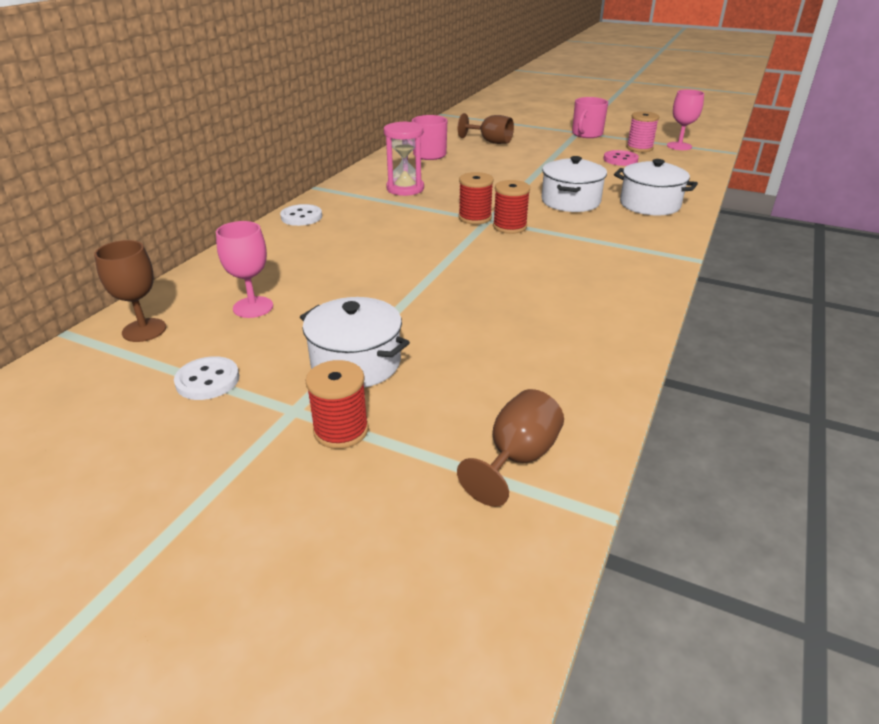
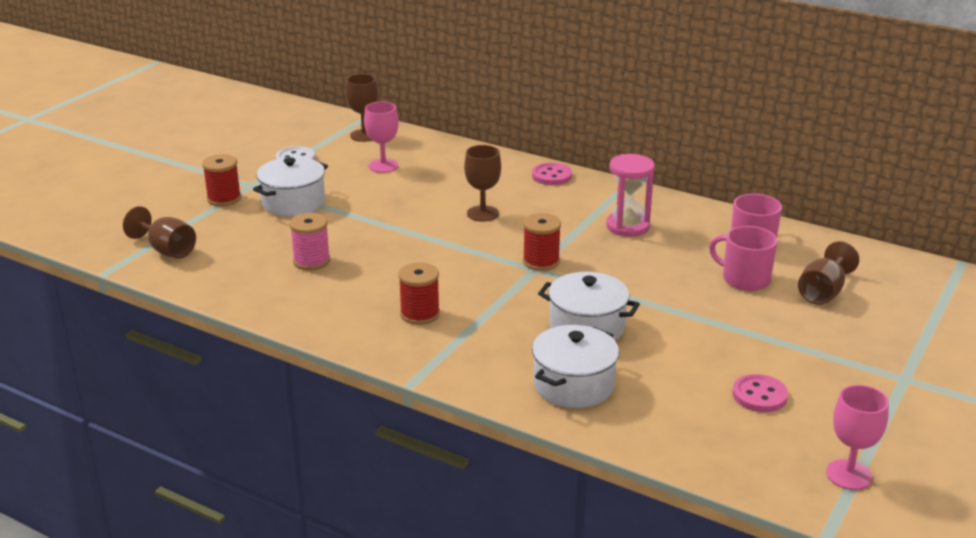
camera: 95 degrees right, 5 degrees down
(301, 217) = (551, 176): white button -> pink button
(384, 244) = (482, 213): none -> brown goblet
(509, 227) = (515, 279): red spool -> red spool (420, 314)
(586, 134) = (892, 385): pink mug -> pink mug (744, 279)
(639, 148) = (825, 426): pink spool -> pink spool (311, 261)

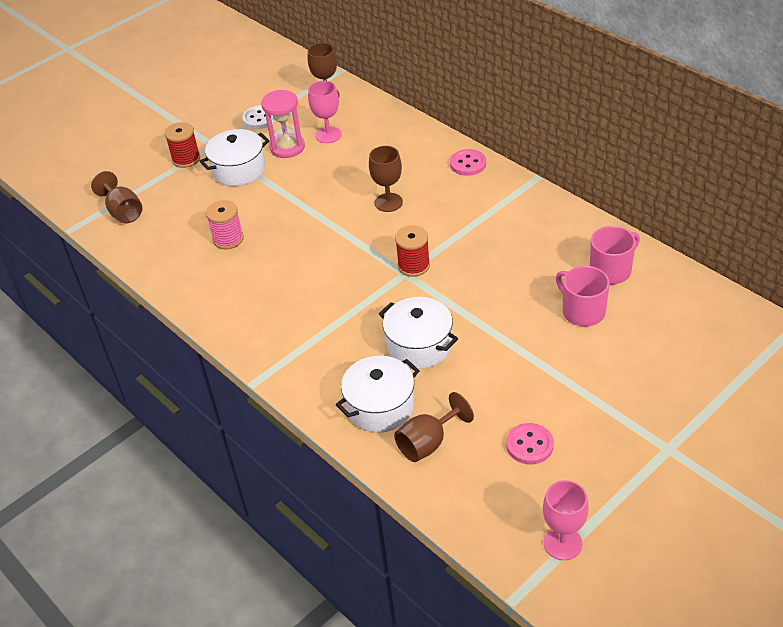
camera: 20 degrees right, 15 degrees up
(420, 314) = (290, 310): red spool -> none
(628, 226) = (507, 234): pink hourglass -> pink hourglass (287, 147)
(823, 292) = (646, 338): brown goblet -> brown goblet (428, 443)

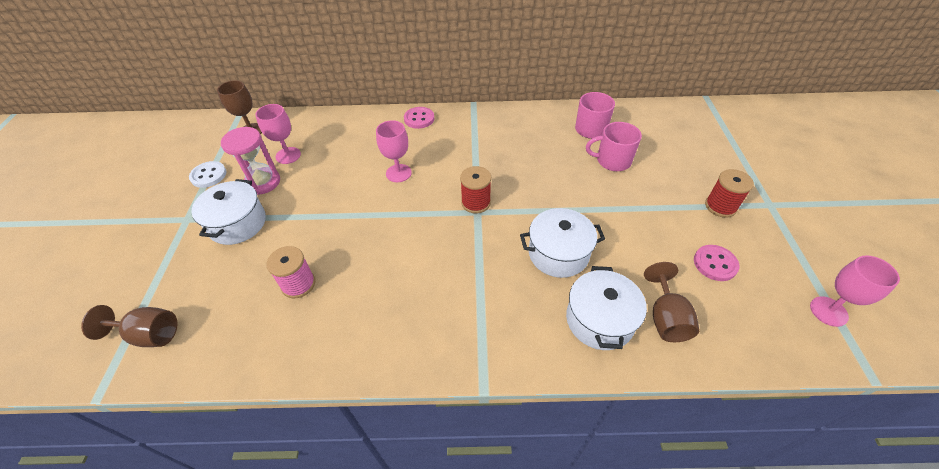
camera: 50 degrees left, 5 degrees up
(186, 159) = (170, 245): red spool -> red spool (720, 206)
(388, 202) = (398, 173): brown goblet -> pink goblet

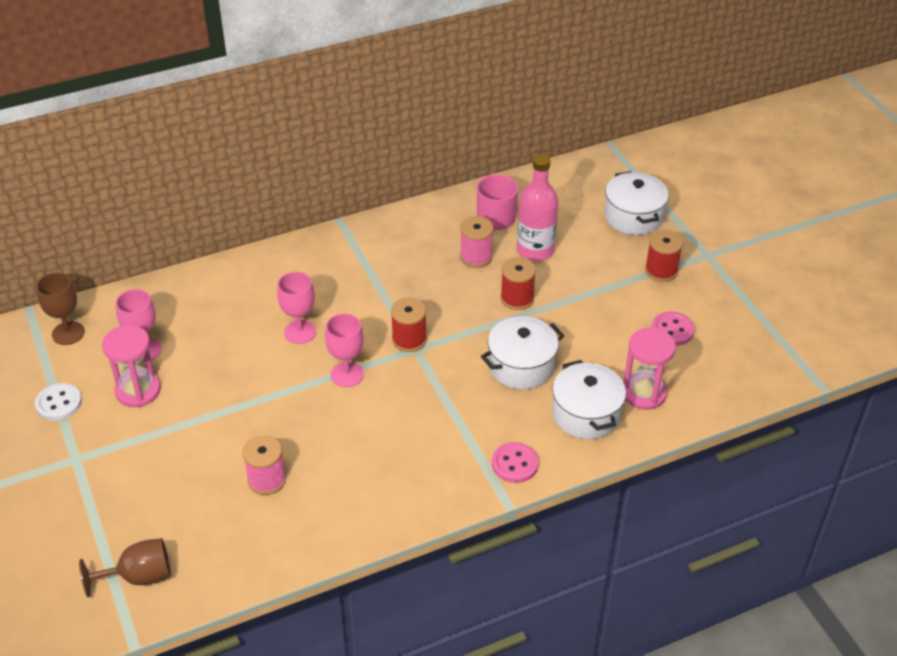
camera: 25 degrees left, 5 degrees down
(237, 224) = (145, 444): white pot -> white pot (633, 217)
(419, 119) = (283, 258): pink button -> pink button (515, 464)
(561, 153) = (476, 257): none -> pink spool
(580, 195) = (517, 298): none -> red spool
(612, 161) = (535, 250): pink mug -> pink bottle
(665, 318) = (644, 393): brown goblet -> pink hourglass
(828, 311) = (779, 343): pink goblet -> pink goblet (347, 375)

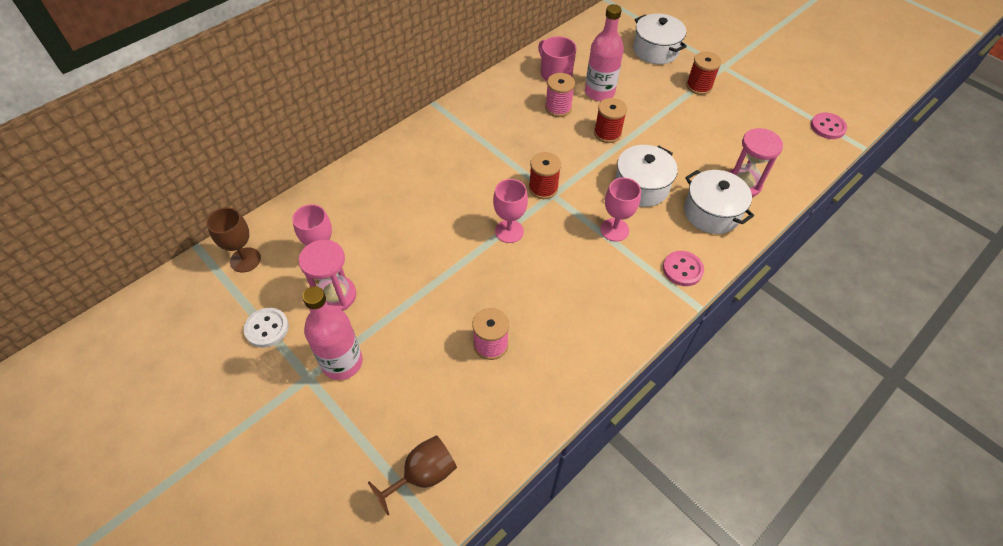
camera: 20 degrees left, 10 degrees up
(114, 454) = (342, 362): none -> pink bottle
(300, 332) = (451, 205): pink goblet -> pink goblet (614, 230)
(672, 330) = (733, 129): pink button -> pink button (827, 127)

